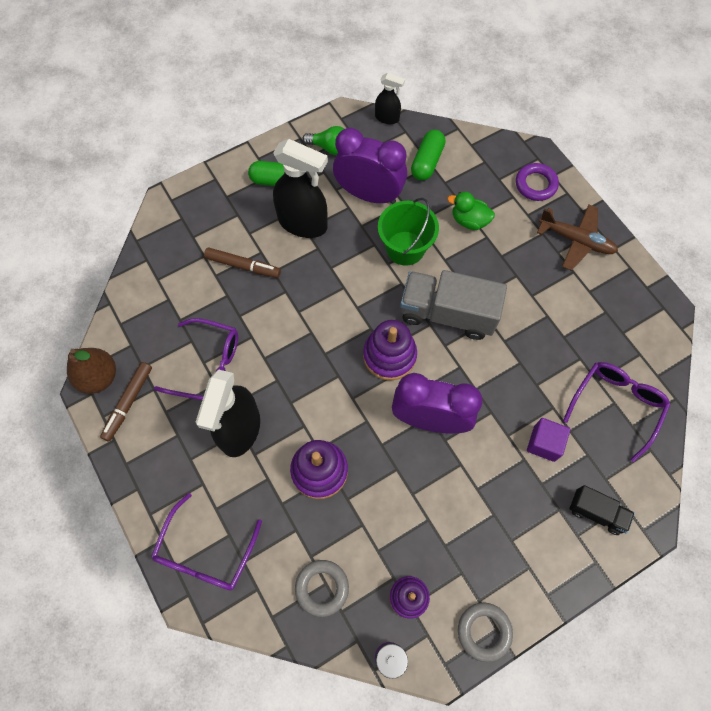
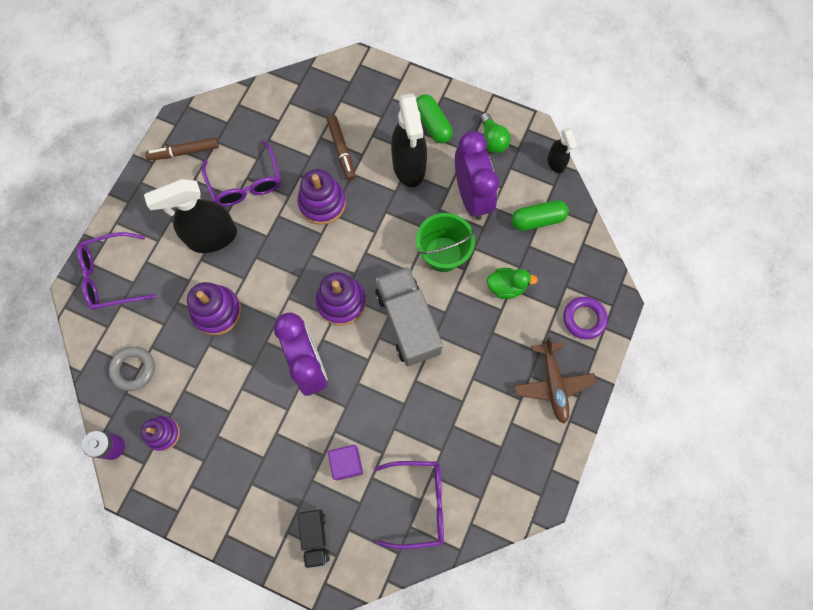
camera: 55 degrees right, 5 degrees up
(98, 377) = (190, 120): brown pear -> none
(282, 313) = (322, 203): none -> purple stacking toy
(469, 220) = (506, 287): green duck -> green duck turned 105 degrees clockwise
(484, 631) = (170, 503): grey ring -> none

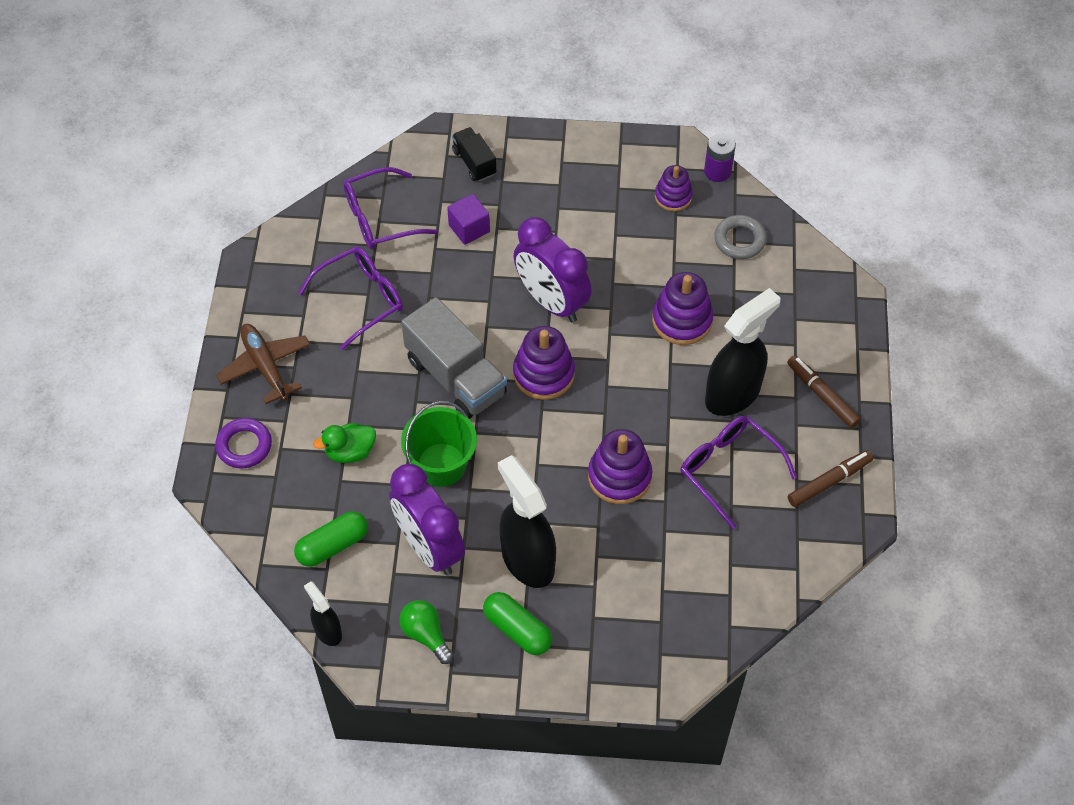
camera: 160 degrees right, 15 degrees down
(111, 276) = (824, 317): purple glasses -> purple glasses (361, 299)
(341, 150) = (626, 552): brown marker -> brown marker (822, 395)

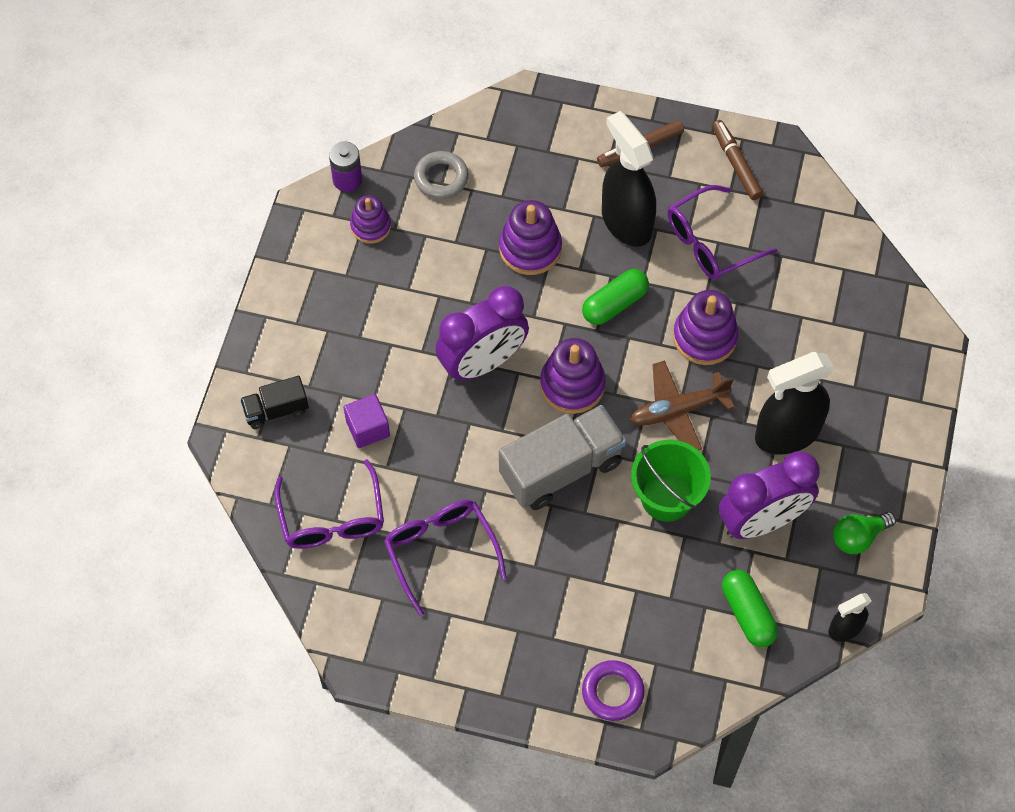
camera: 80 degrees left, 5 degrees up
(265, 366) = (512, 661): brown plane -> brown plane (678, 410)
(350, 452) = (637, 584): green duck -> none
(517, 630) = (861, 454): green capsule -> green capsule (614, 304)

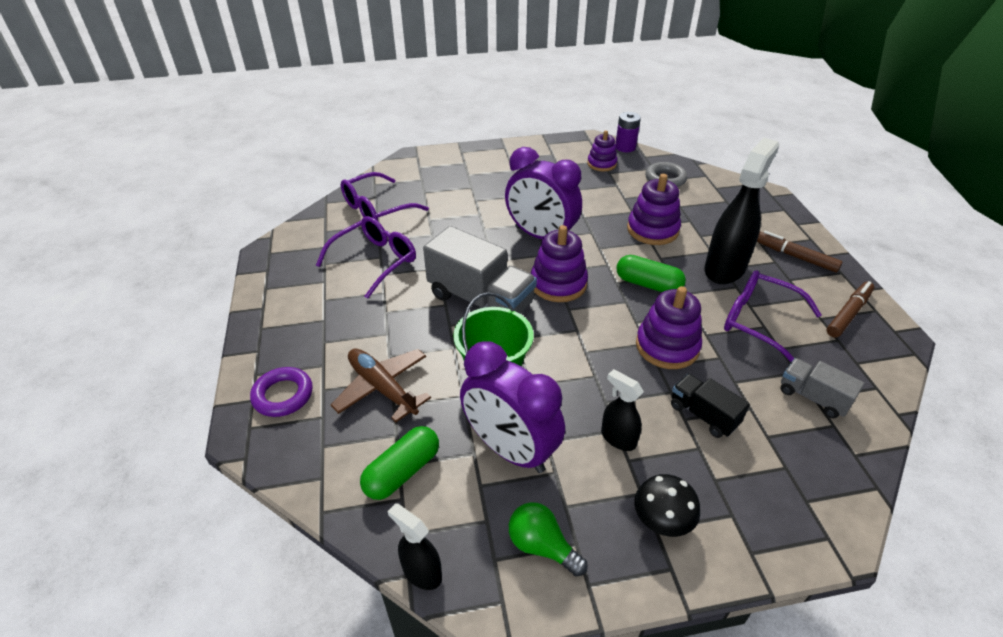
camera: 65 degrees right, 20 degrees down
(276, 410) = (442, 168): black truck -> black truck (703, 415)
(368, 428) = (453, 204): purple cube -> none
(678, 410) = (583, 351): brown plane -> brown plane (382, 388)
(786, 434) = (618, 438): black spray bottle -> black spray bottle, size x0.51
(812, 263) = (813, 397): none -> grey truck
(872, 444) = (662, 520): none -> black mushroom

